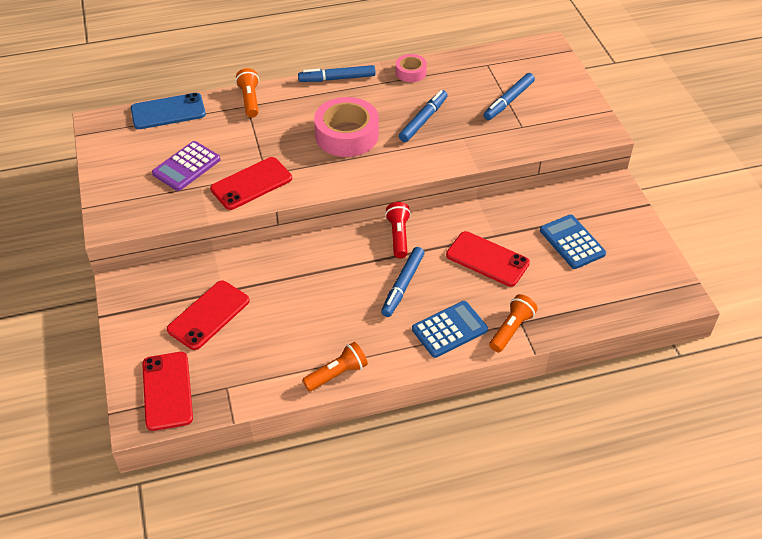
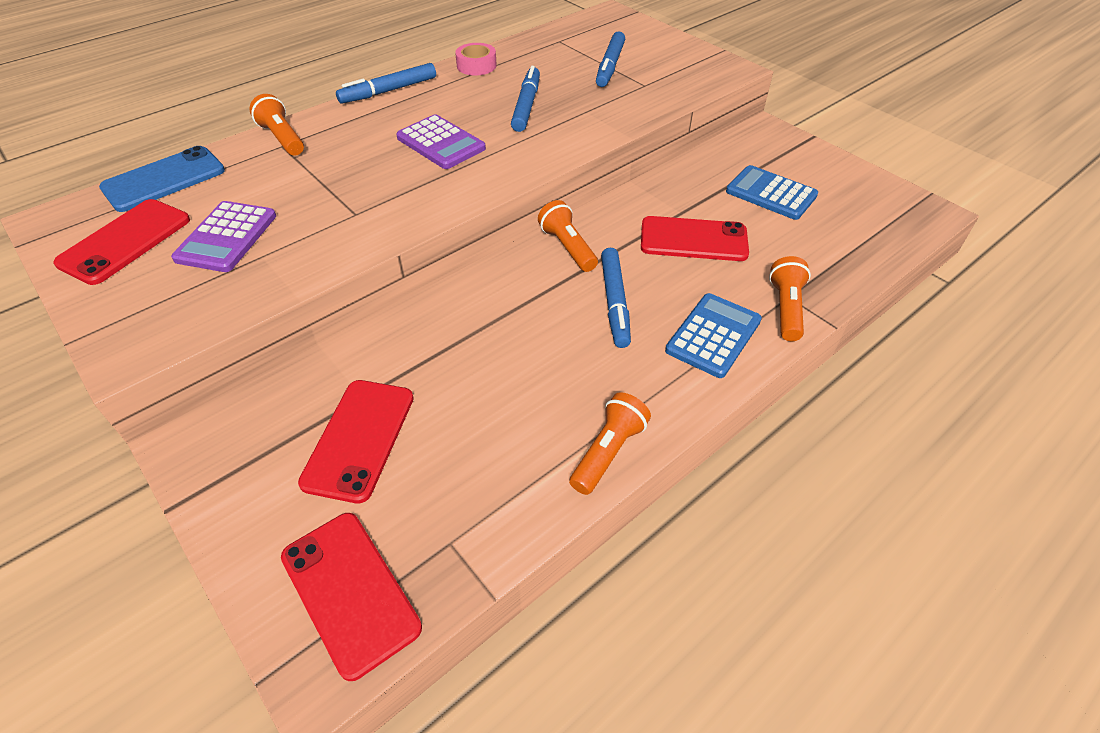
camera: 25 degrees left, 0 degrees up
(251, 184) = (340, 231): red phone -> red phone (125, 241)
(347, 135) = (440, 143): pink tape -> purple calculator
(398, 236) = (568, 247): red flashlight -> orange flashlight

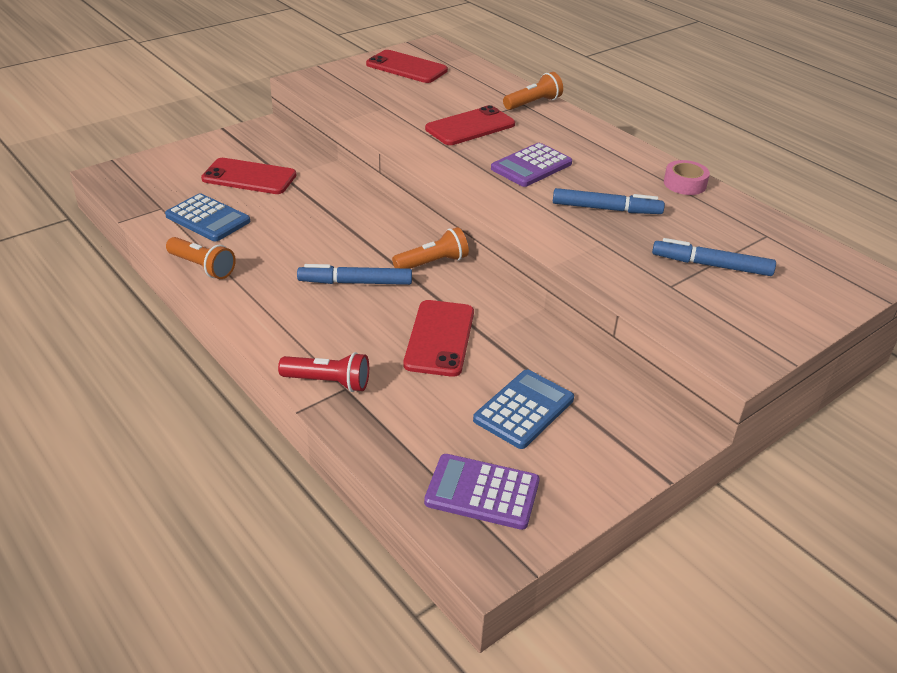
camera: 90 degrees right, 10 degrees down
(164, 179) = (475, 70): blue phone -> none
(226, 237) = (407, 95): purple calculator -> purple calculator (482, 492)
(350, 591) = (146, 179): red phone -> red phone (470, 127)
(388, 91) = (620, 141): blue marker -> none
(713, 335) = (303, 331): blue calculator -> blue calculator (208, 219)
(786, 308) = (328, 382): orange flashlight -> red flashlight

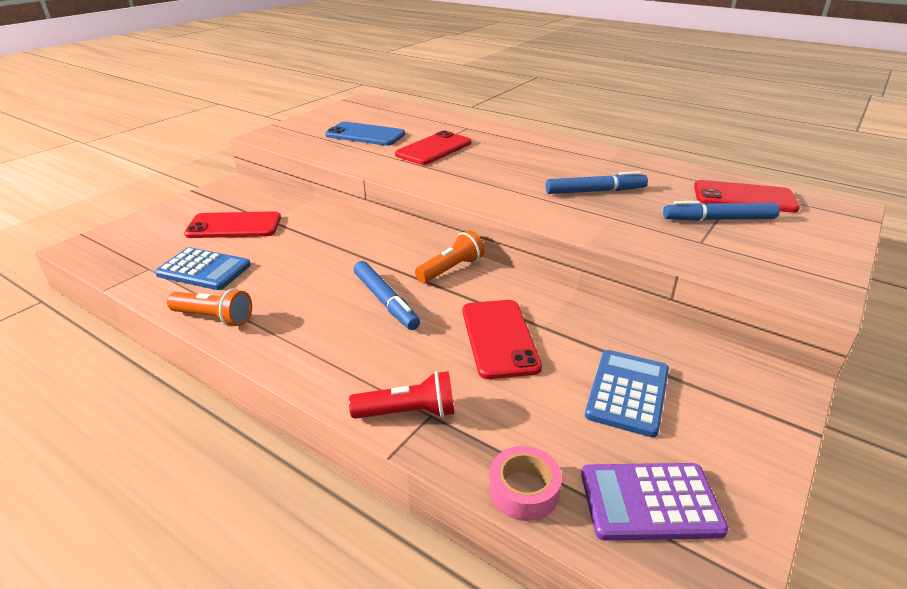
camera: 15 degrees left, 5 degrees down
(355, 282) = (385, 301): blue marker -> blue marker turned 105 degrees counterclockwise
(406, 67) = (352, 116): red phone -> red phone (744, 197)
(408, 96) = (365, 135): none -> blue phone
(531, 166) = (507, 169): purple calculator -> none
(533, 103) = (475, 126): orange flashlight -> none
(684, 184) = (641, 163): pink tape -> pink tape (523, 490)

